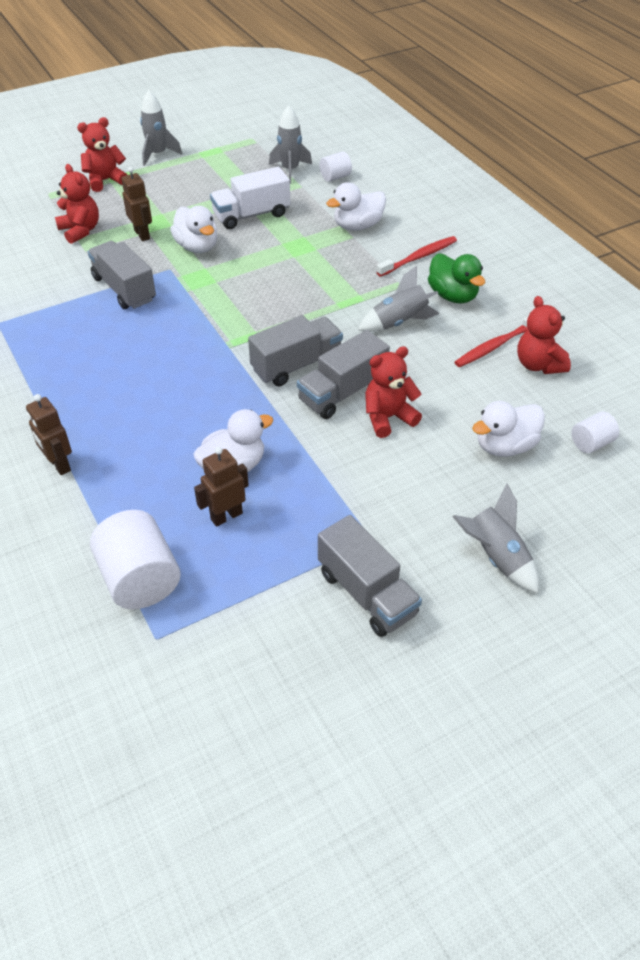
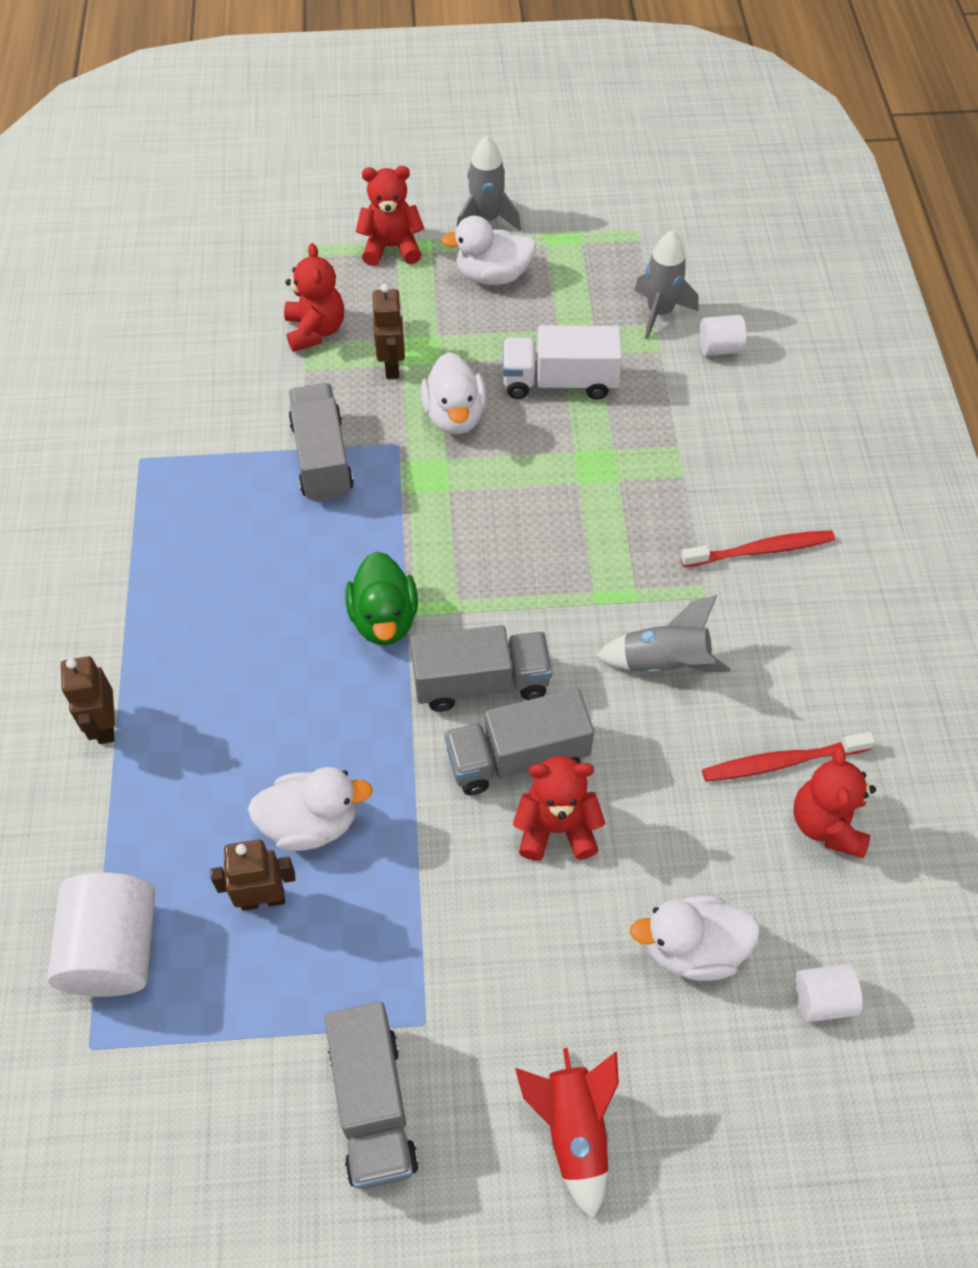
camera: 25 degrees right, 10 degrees up
(357, 226) = (701, 457): white duck -> white duck (492, 276)
(453, 296) = (771, 643): green duck -> green duck (384, 619)
(496, 556) = (573, 1129): grey rocket -> red rocket

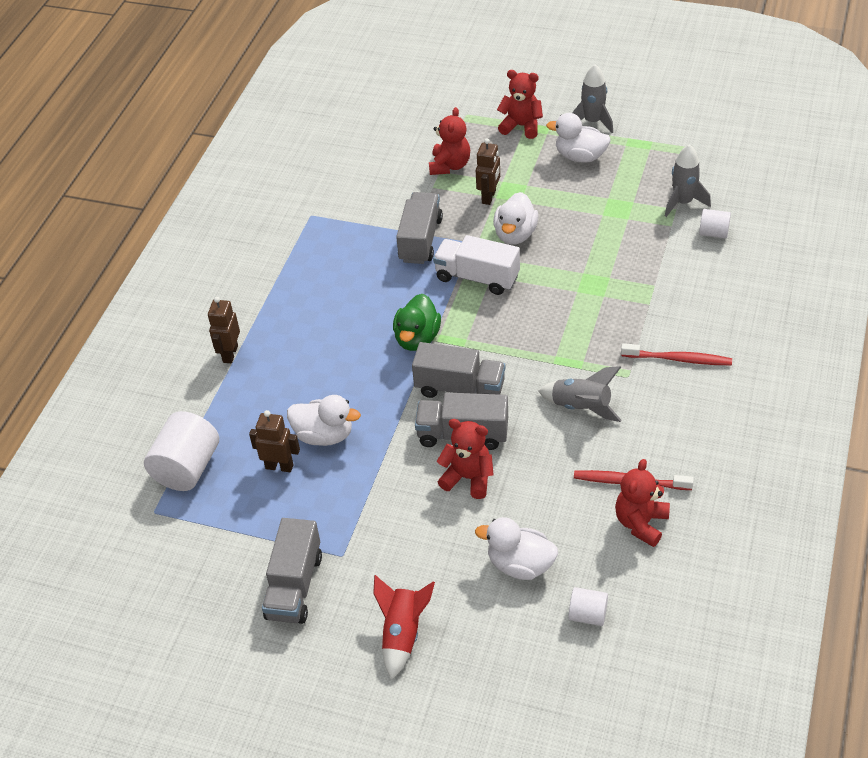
camera: 25 degrees right, 10 degrees down
(559, 382) = (593, 230): white truck -> white truck (477, 278)

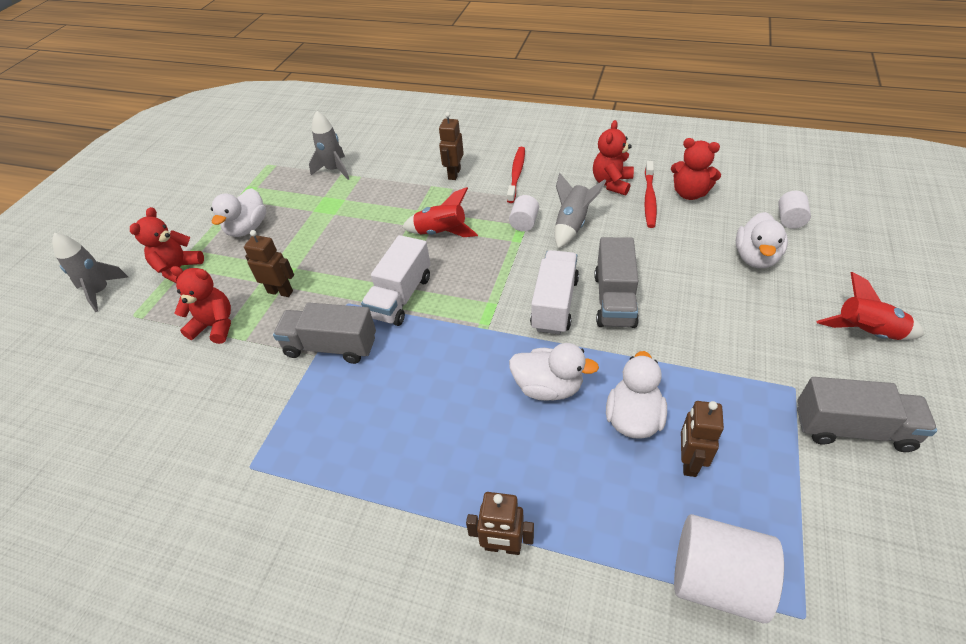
camera: 90 degrees left, 0 degrees up
(417, 338) = (484, 341): green duck -> none
(460, 388) = (554, 304): grey truck -> white truck
(468, 478) = (667, 294): red teddy bear -> red teddy bear (612, 183)
(515, 234) = (344, 270): white duck -> white duck (548, 387)
(570, 300) = (441, 232): none -> red rocket
(592, 121) = (200, 221): grey rocket -> grey rocket (101, 291)
(678, 303) = (454, 174): none -> brown robot
(713, 233) = (376, 155): white cylinder -> white cylinder (524, 223)

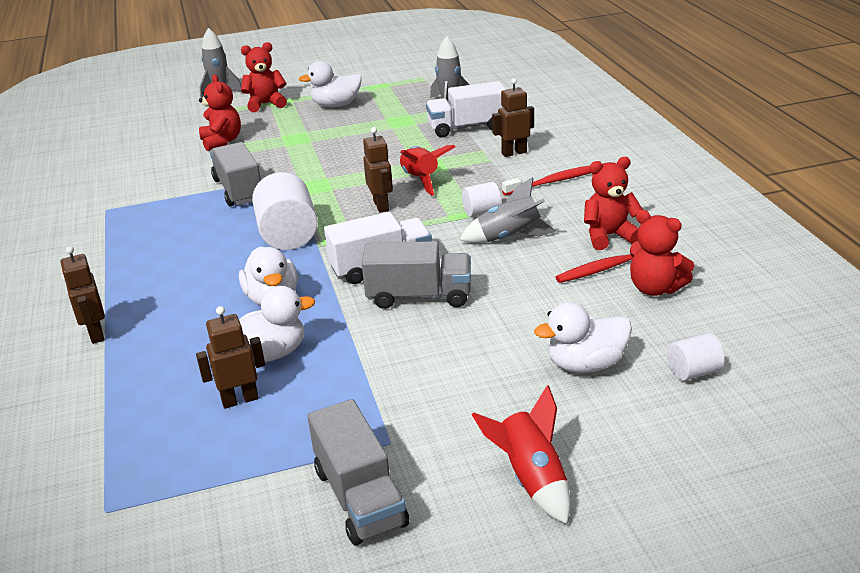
camera: 55 degrees right, 15 degrees down
(280, 291) = (279, 147): brown robot -> brown robot (381, 206)
(400, 297) = (319, 194): white truck -> white truck (467, 127)
(614, 300) = (419, 296): grey truck -> grey truck turned 150 degrees counterclockwise
(689, 193) = (655, 288): red teddy bear -> red teddy bear turned 45 degrees counterclockwise
(716, 579) = (119, 450): white cylinder -> white cylinder (288, 235)

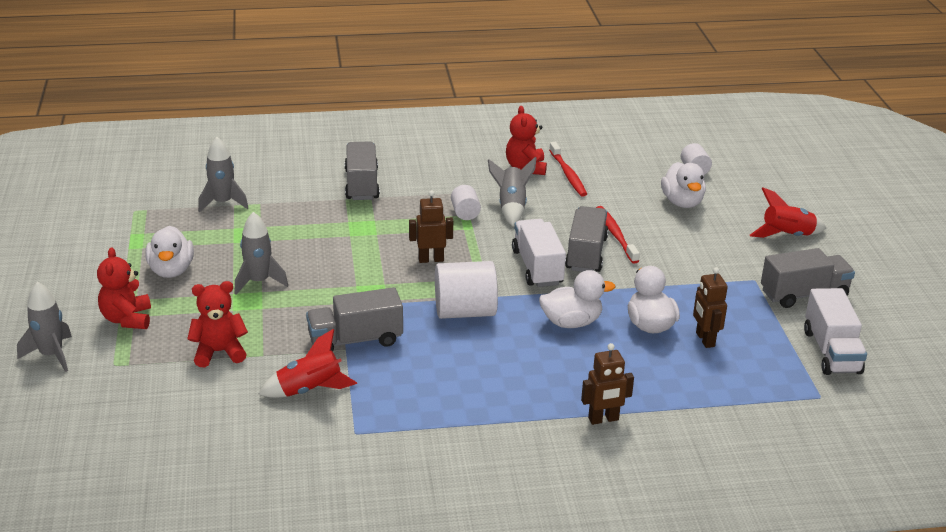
camera: 85 degrees left, 0 degrees up
(325, 138) = (259, 281): none -> grey rocket
(421, 180) = (390, 235): red rocket -> red rocket (310, 390)
(467, 127) = (290, 200): white truck -> white truck (831, 351)
(514, 153) = (362, 185): brown robot -> grey truck
(555, 181) = (427, 175): red toothbrush -> red toothbrush (615, 234)
(655, 288) = (601, 164): red teddy bear -> none

